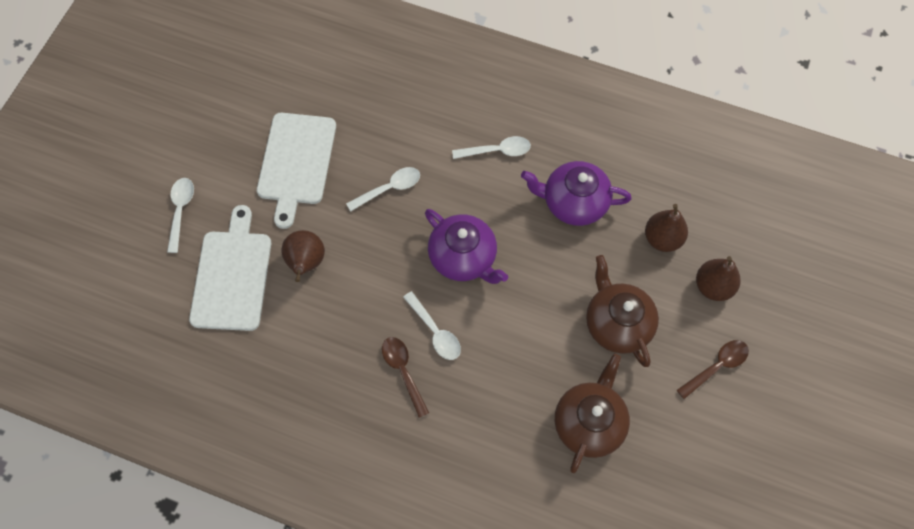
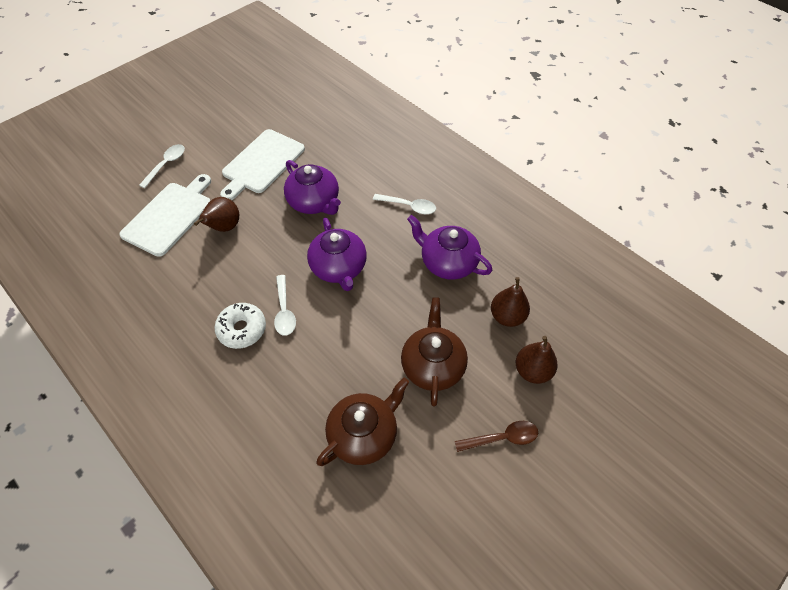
camera: 25 degrees right, 10 degrees down
(389, 188) = (314, 202): white spoon -> purple teapot
(403, 372) = (242, 329): brown spoon -> white donut

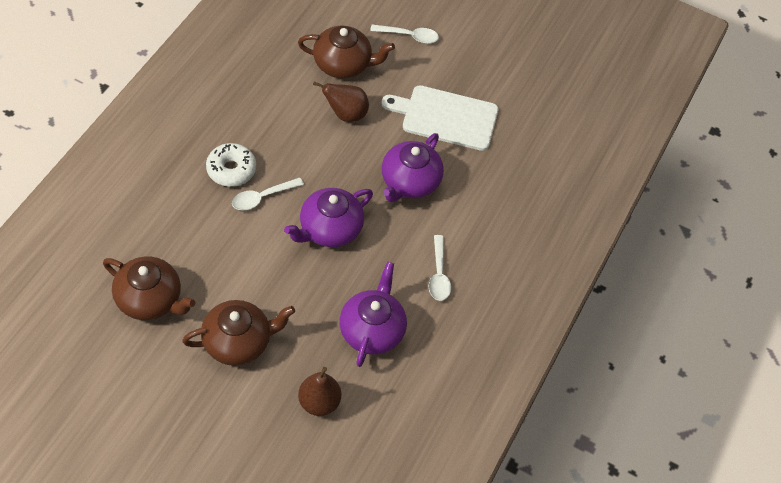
camera: 65 degrees right, 0 degrees up
(169, 216) = (343, 64): white cutting board -> brown teapot
(502, 438) = (175, 419): brown spoon -> none
(532, 371) = (258, 437): brown pear -> none

